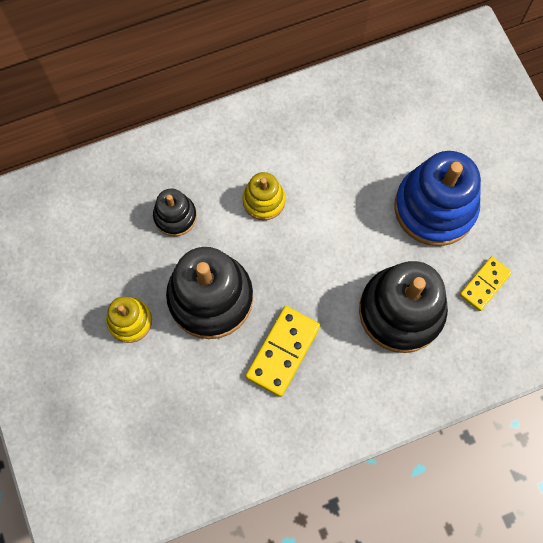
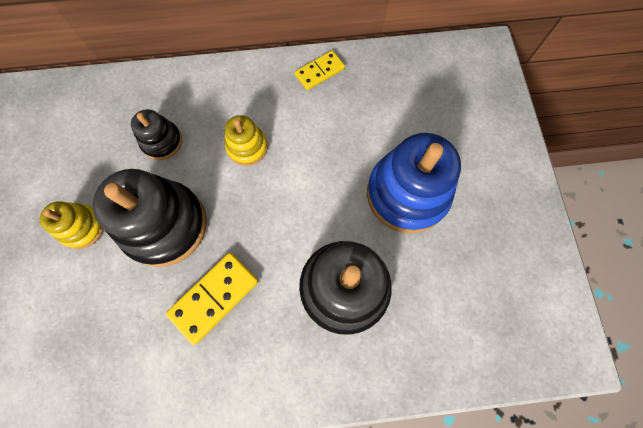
camera: 15 degrees right, 0 degrees up
(485, 284) = (437, 283): yellow domino -> yellow domino (319, 72)

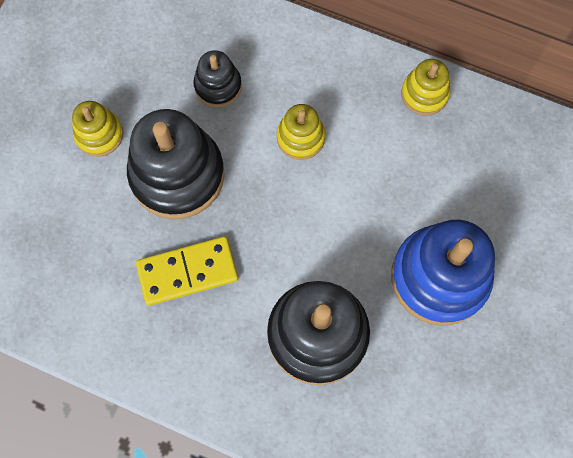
camera: 30 degrees right, 0 degrees up
(319, 72) = (424, 94): yellow domino -> yellow stacking toy

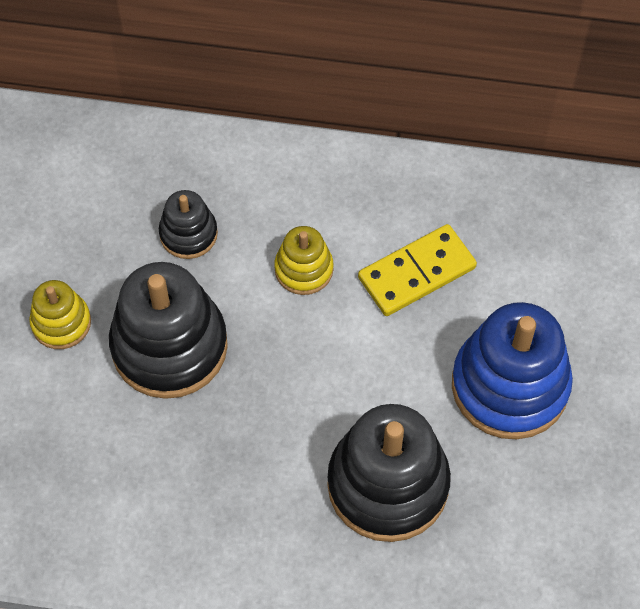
camera: 15 degrees left, 10 degrees down
(187, 272) = (214, 453): yellow domino -> yellow domino (417, 273)
(424, 94) = (434, 187): yellow stacking toy -> none

